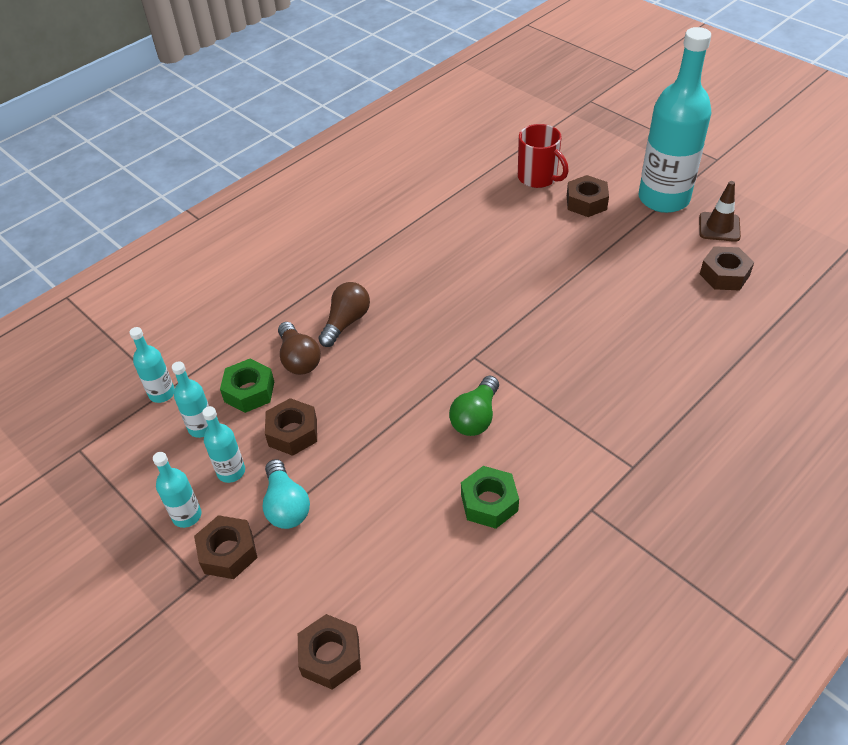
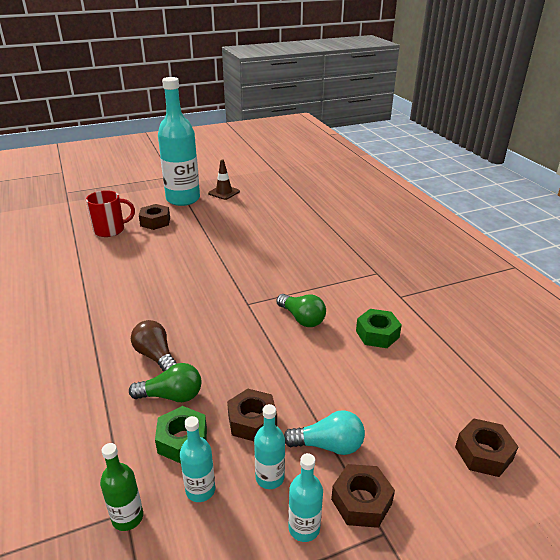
camera: 70 degrees left, 15 degrees down
(162, 393) = (127, 517): turquoise bottle -> green bottle
(299, 359) = (171, 396): brown light bulb -> green light bulb
(724, 275) = (260, 203): brown nut -> none

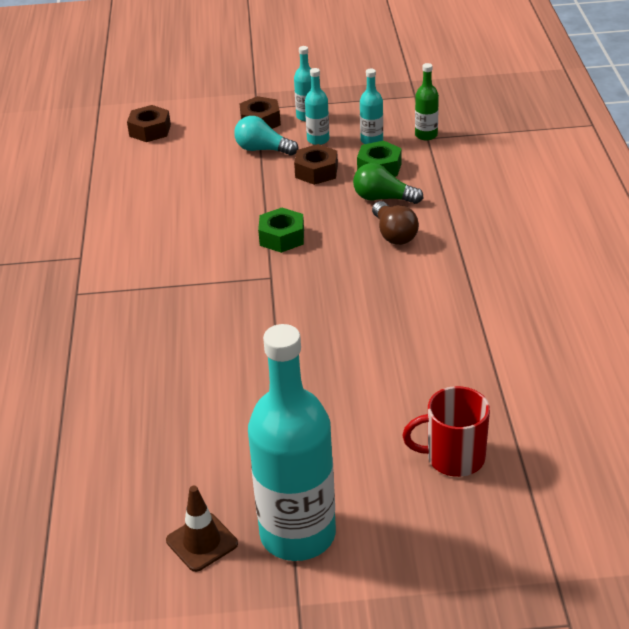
camera: 160 degrees left, 5 degrees up
(155, 222) = (367, 466): brown nut -> none
(302, 318) = (217, 249): green light bulb -> none
(377, 334) = (148, 221): green nut -> green nut (282, 237)

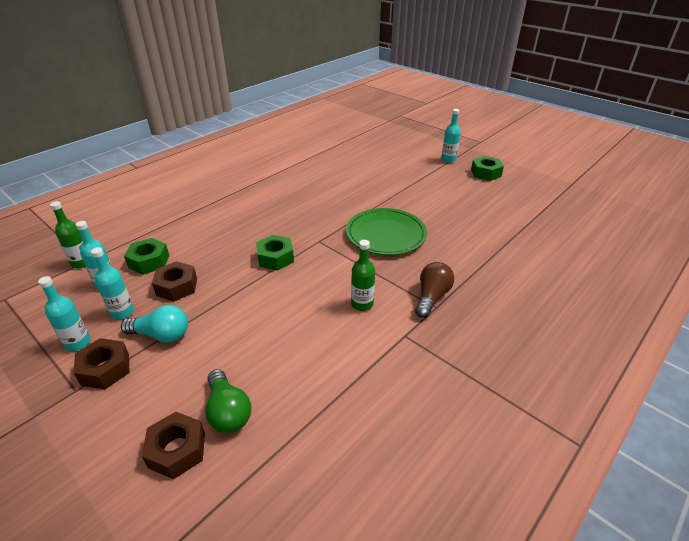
camera: 135 degrees left, 0 degrees up
(145, 255) = (362, 304): none -> green bottle
(202, 542) = (485, 173): brown traffic cone -> green nut
(213, 330) = (386, 234): none -> green plate
(263, 149) = (161, 335): turquoise light bulb -> turquoise light bulb turned 60 degrees counterclockwise
(298, 534) = (448, 159): turquoise bottle -> turquoise bottle, size x0.44
(383, 198) = (190, 242): green light bulb -> green light bulb (228, 411)
(394, 234) = (229, 221): brown light bulb -> brown light bulb (431, 297)
(453, 458) = (367, 149): red mug -> none

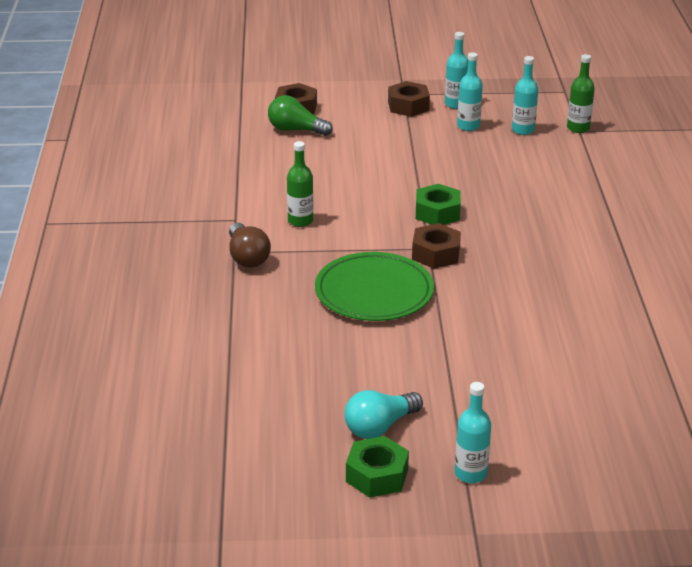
camera: 135 degrees right, 5 degrees down
(149, 261) = (532, 155): green nut -> none
(161, 335) = (412, 132): turquoise light bulb -> turquoise light bulb (380, 427)
(177, 287) = (468, 155): brown nut -> brown nut (435, 254)

